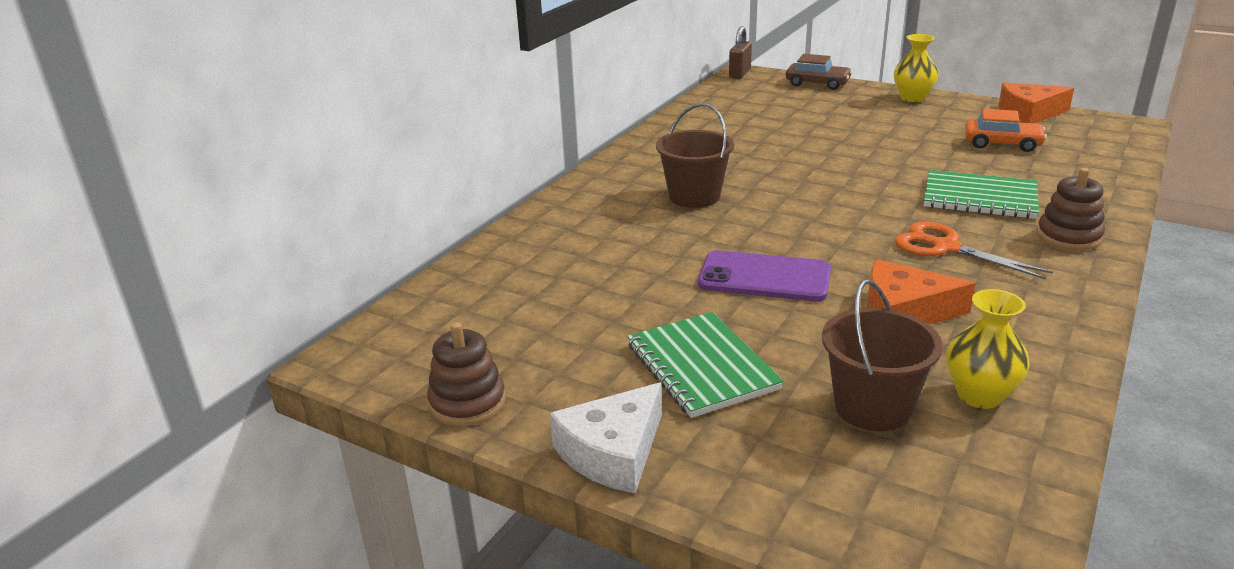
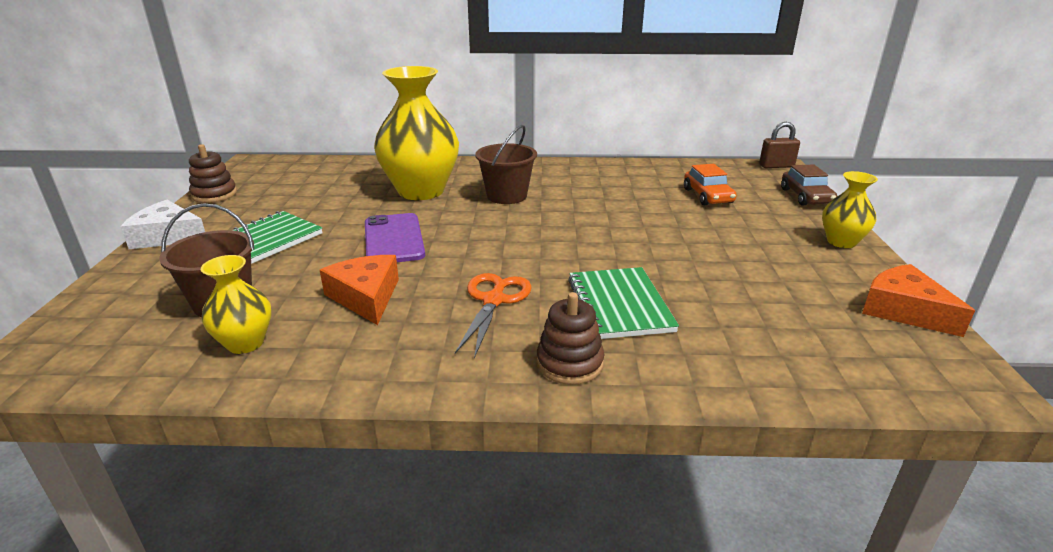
camera: 60 degrees right, 0 degrees up
(628, 241) = (421, 191): none -> yellow vase
(1002, 144) = (781, 303): orange car -> orange car (708, 196)

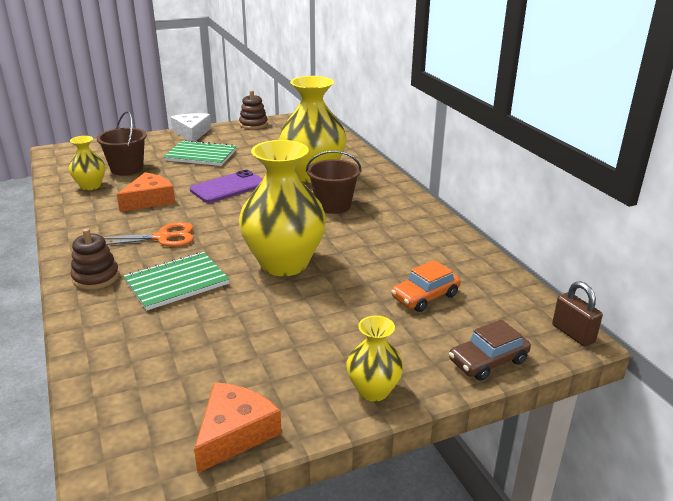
camera: 65 degrees right, 0 degrees up
(614, 240) = (284, 263): none -> yellow vase

